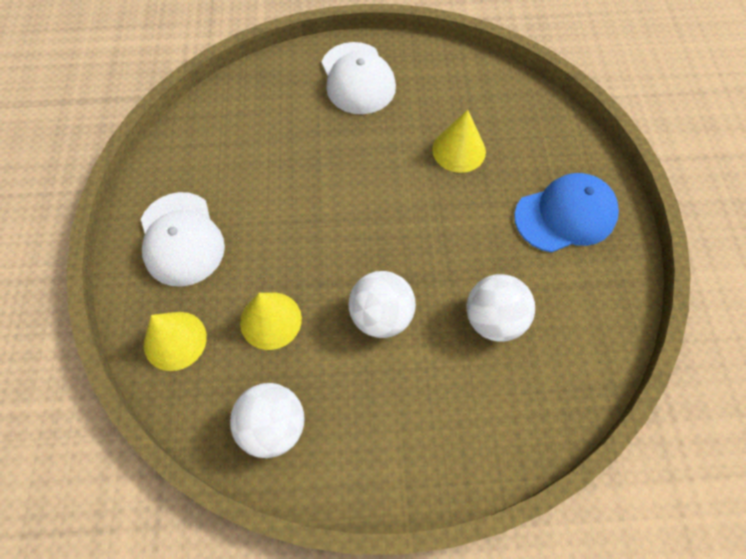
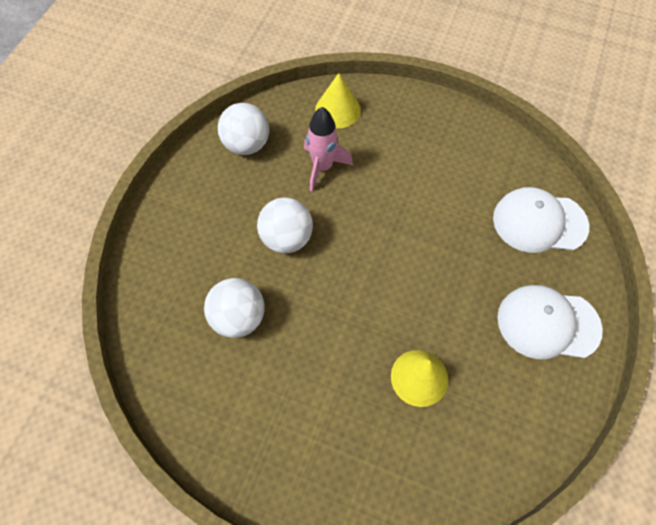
camera: 115 degrees right, 0 degrees up
(181, 239) = (419, 133): white cap -> white cap (539, 222)
(270, 320) = (322, 167): yellow cone -> pink rocket
(565, 215) = (301, 439): blue cap -> none

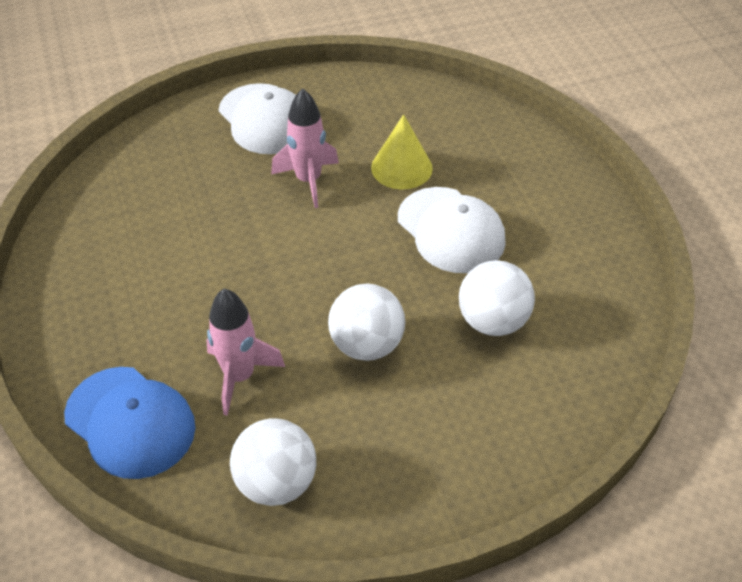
camera: 130 degrees left, 15 degrees down
(338, 110) = (130, 422): yellow cone -> blue cap
(454, 305) = (308, 180): none -> pink rocket
(539, 222) = (153, 168): white cap -> white cap (451, 230)

